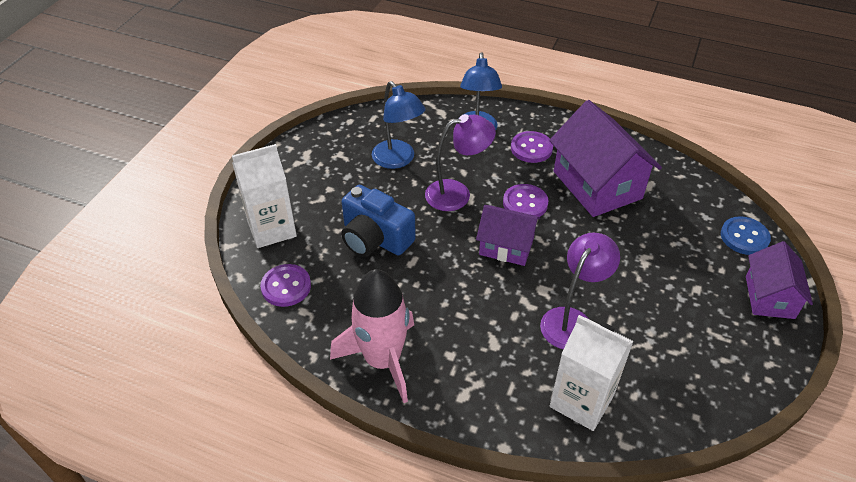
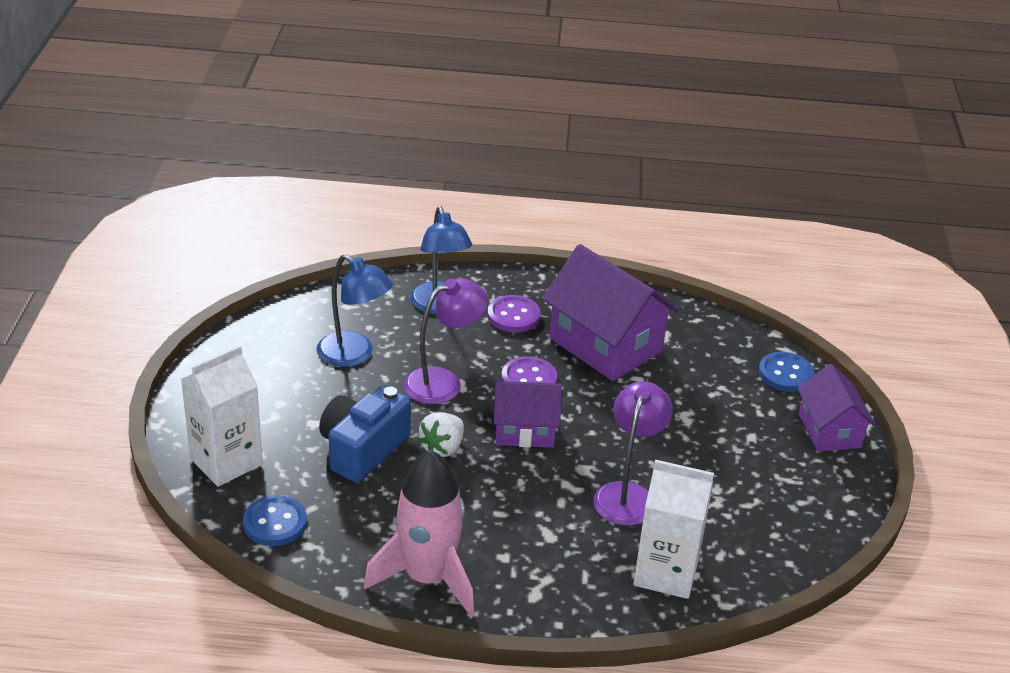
camera: 20 degrees left, 10 degrees down
(286, 286) = (275, 523): purple button -> blue button
(375, 238) = (363, 449): blue camera -> blue camera turned 105 degrees clockwise
(436, 249) = (442, 448): none -> white strawberry

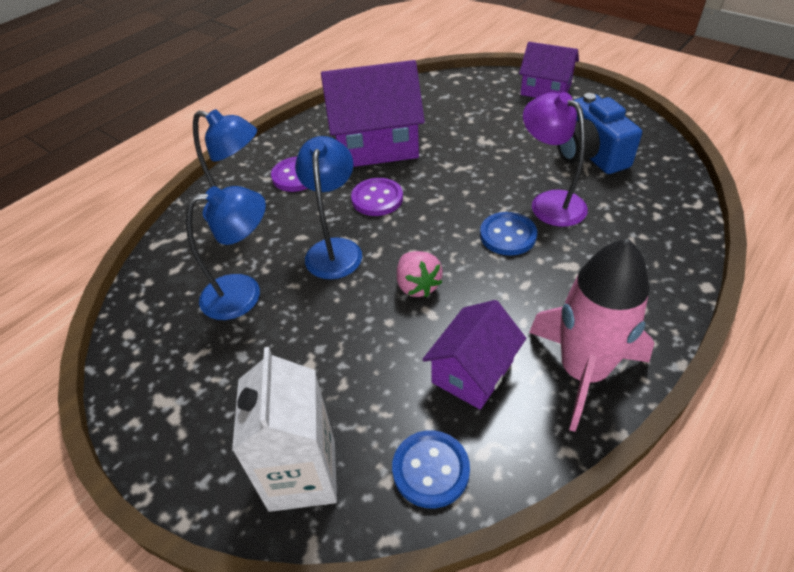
camera: 50 degrees left, 10 degrees up
(363, 449) = (376, 343): blue camera -> blue camera (590, 154)
(442, 448) = (417, 286): white strawberry -> pink strawberry
(443, 382) = (335, 249): purple lamp -> blue lamp
(524, 430) = (435, 226): purple house -> purple house (472, 371)
(666, 572) = (649, 219): white carton -> none
(785, 374) = (477, 84): blue button -> blue button (508, 235)

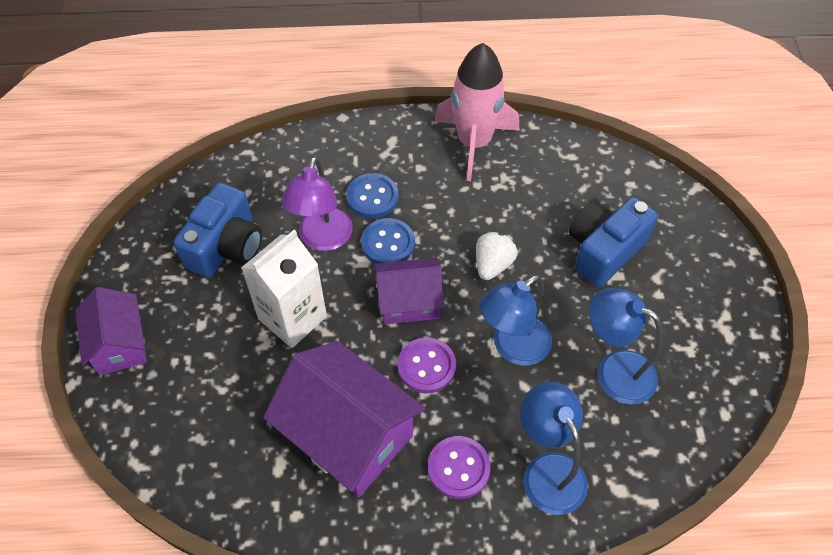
camera: 135 degrees left, 10 degrees up
(302, 474) = (672, 221): white carton -> white carton (292, 318)
(342, 378) = (604, 250): none -> blue camera
(417, 286) = (493, 264): pink strawberry -> white strawberry
(430, 470) = (605, 171): blue button -> blue button (372, 197)
(472, 371) = (528, 190): purple house -> purple house (409, 302)

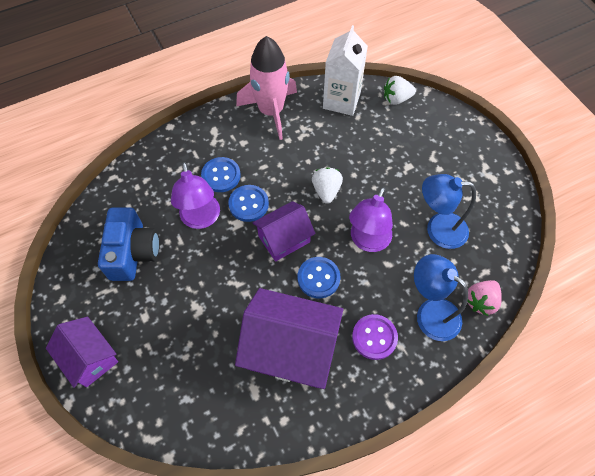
camera: 25 degrees left, 5 degrees up
(292, 318) = (209, 284): white carton -> white carton (341, 100)
(426, 366) = (318, 278): purple button -> blue button
(512, 347) = (367, 241): blue lamp -> purple lamp
(604, 250) = (392, 153): blue camera -> none
(624, 485) = (480, 301): none -> pink strawberry
(647, 184) = (396, 99): none -> white strawberry

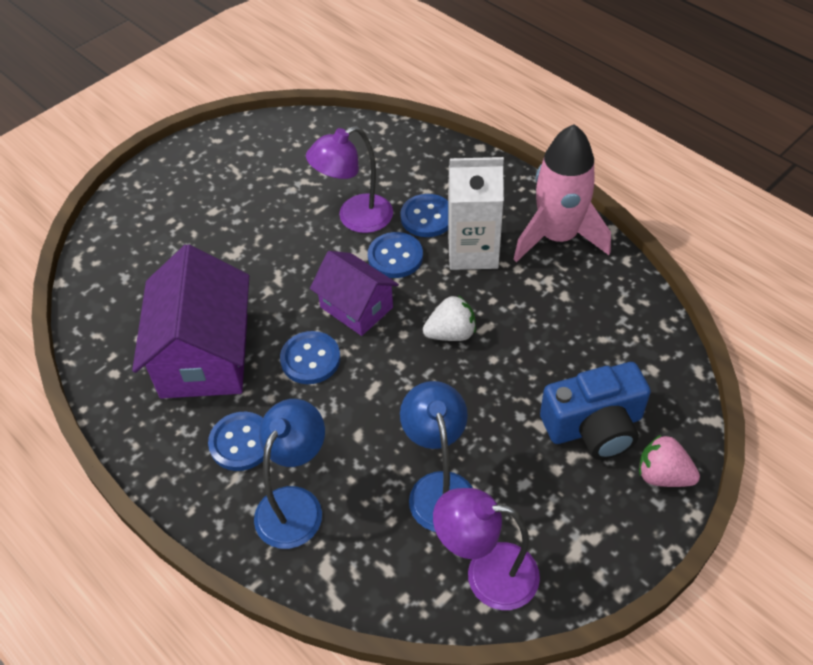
camera: 75 degrees right, 10 degrees down
(90, 357) = (156, 185): purple house -> none
(133, 252) = (289, 175): blue camera -> blue camera (594, 426)
(341, 100) = (623, 311): white carton -> white carton (472, 251)
(367, 241) = (386, 401): purple lamp -> purple lamp (487, 574)
(374, 337) = (241, 442): purple button -> blue button
(396, 99) = (667, 381): white strawberry -> none
(480, 301) = (333, 570): pink strawberry -> pink strawberry (662, 475)

